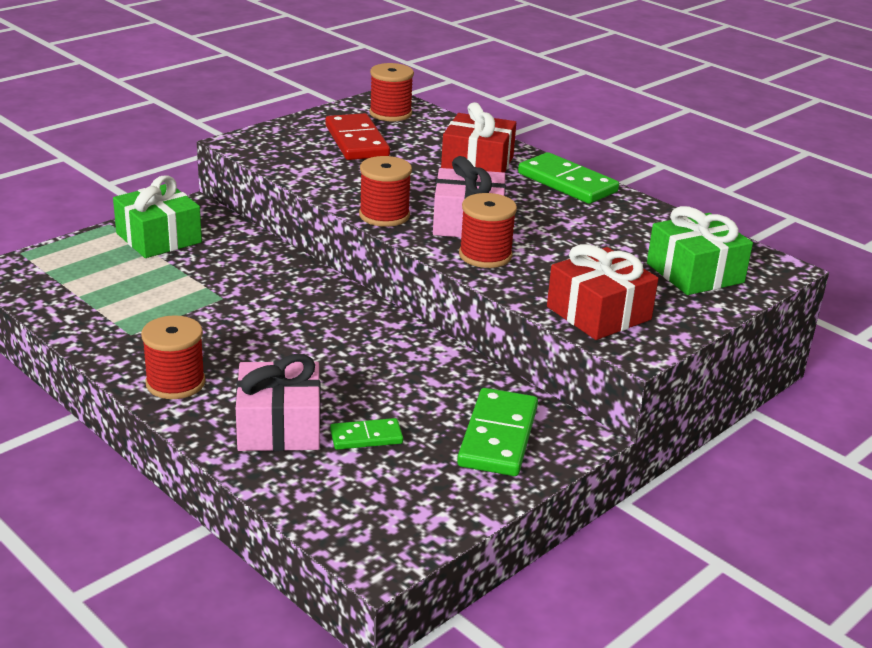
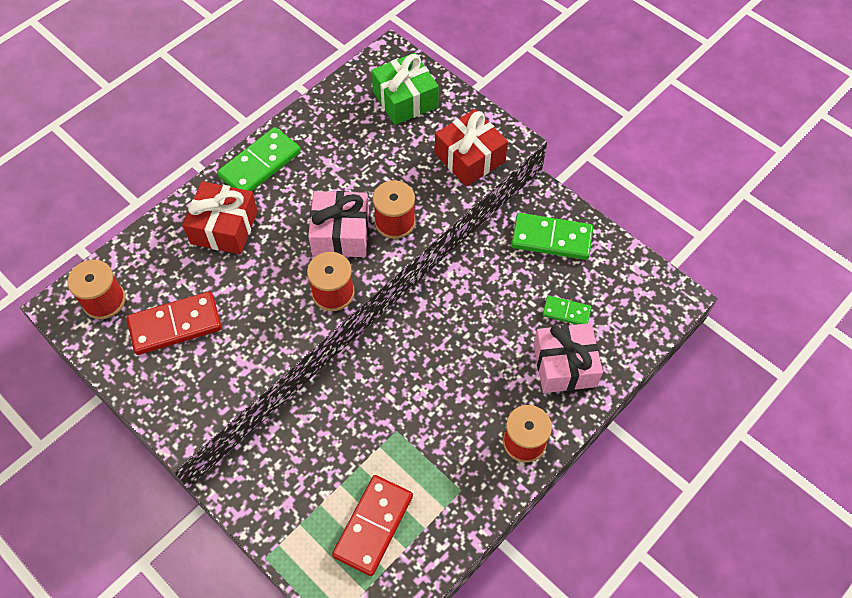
camera: 90 degrees left, 30 degrees up
(113, 279) = (373, 526): none -> red domino
(159, 238) = (293, 504): green gift -> none
(366, 437) = (566, 312): green domino -> green domino turned 60 degrees counterclockwise

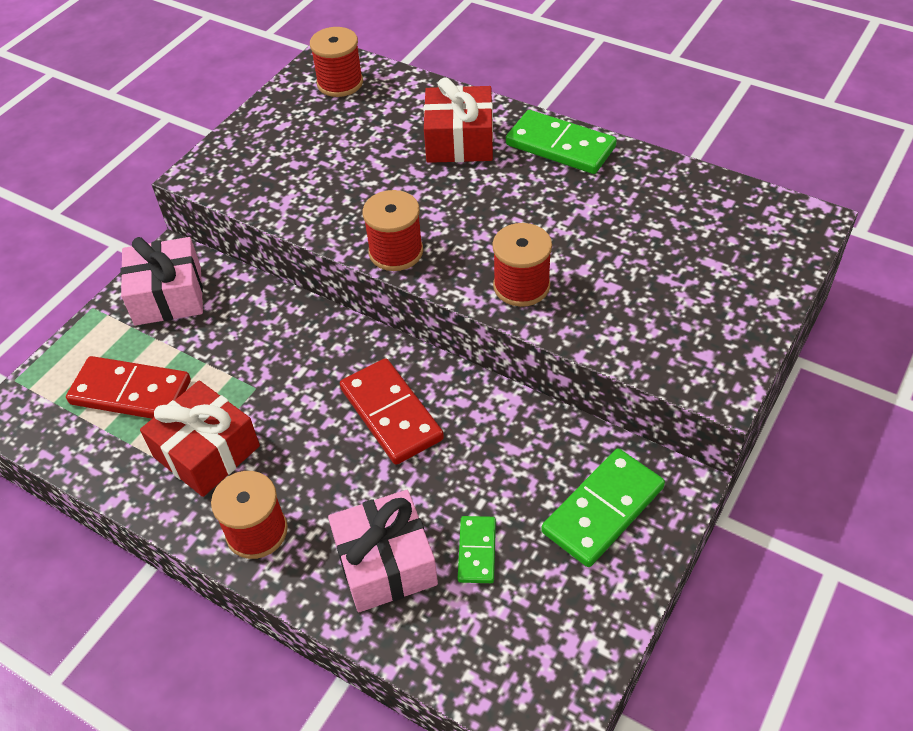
camera: 80 degrees right, 10 degrees down
(175, 325) = (321, 138): red domino -> red domino (391, 414)
(341, 233) = (485, 239): pink gift -> pink gift (168, 296)
(405, 99) = (734, 252): green gift -> none
(470, 157) = (665, 343): red gift -> red gift (207, 451)
(551, 239) = (602, 509): green domino -> green domino turned 45 degrees clockwise

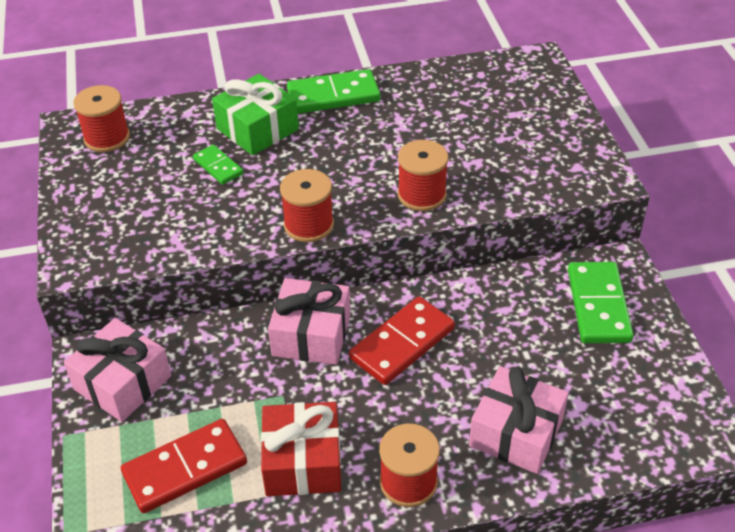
camera: 45 degrees left, 5 degrees down
(332, 354) = (311, 335): none -> pink gift
(391, 414) = (402, 343): red domino -> red domino turned 60 degrees counterclockwise
(459, 141) = (257, 129): red gift -> green gift
(477, 551) = (559, 382): green domino -> green domino (218, 167)

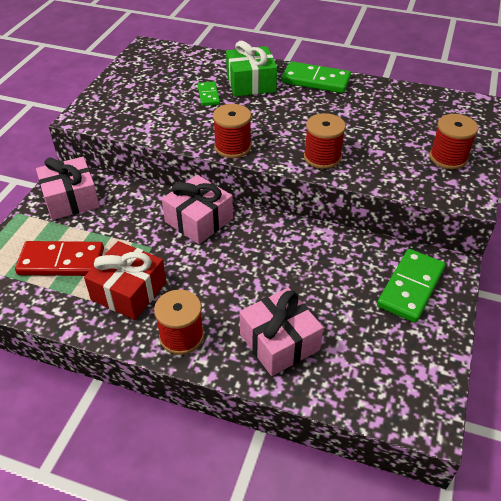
camera: 30 degrees right, 0 degrees up
(107, 138) = (160, 59): red spool -> red spool (448, 158)
(402, 343) = (251, 250): red domino -> none

